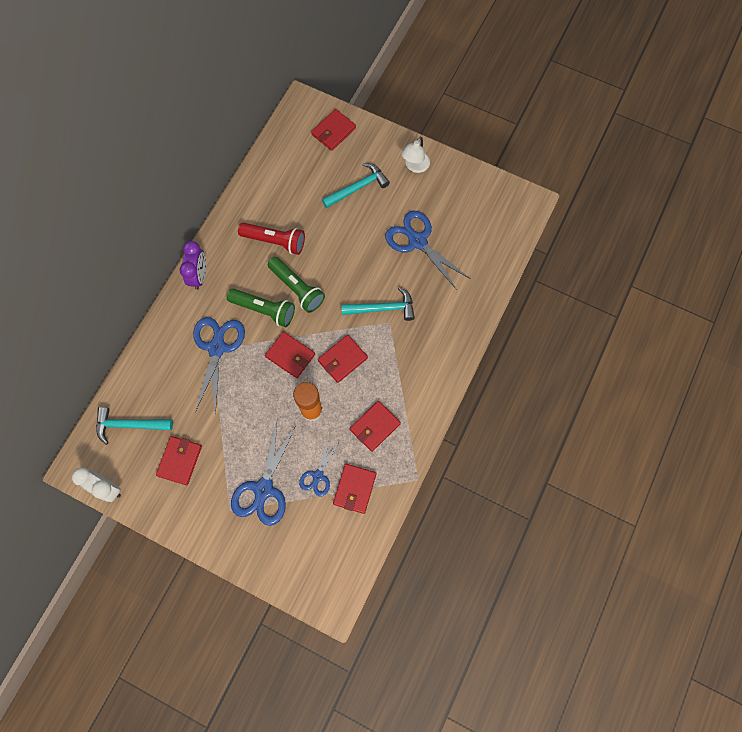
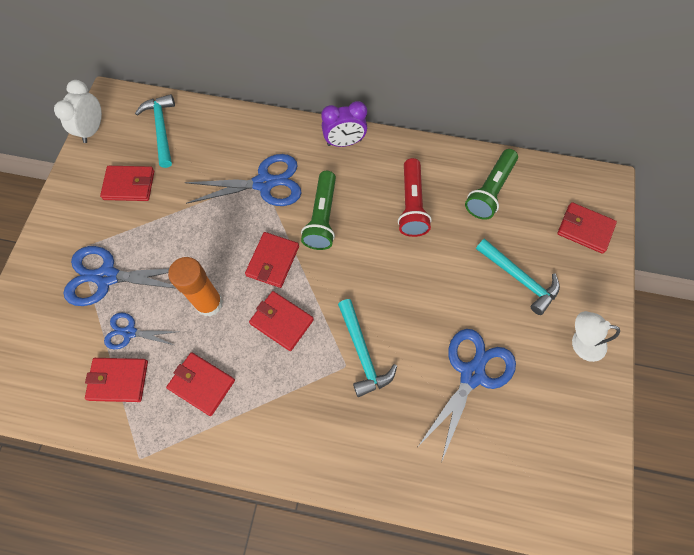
camera: 75 degrees right, 5 degrees down
(297, 289) = (359, 245): green flashlight -> green flashlight (490, 191)

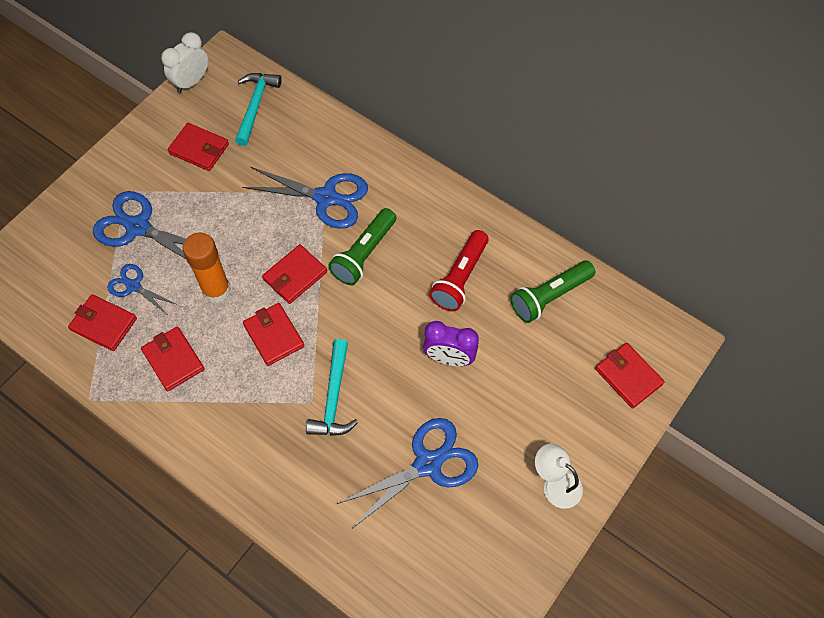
camera: 25 degrees right, 5 degrees down
(344, 142) = (426, 188): purple clock -> purple clock (449, 358)
(519, 278) = (529, 395): turquoise hammer -> none

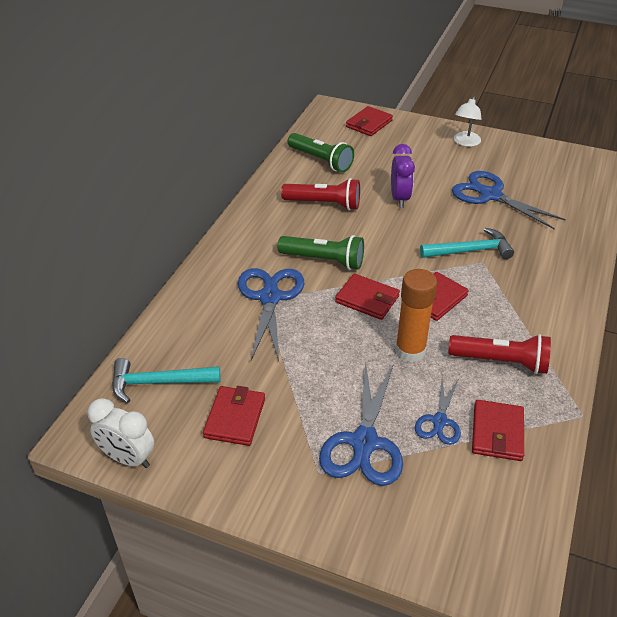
camera: 105 degrees left, 20 degrees down
(173, 360) = (501, 362): red wallet -> red flashlight

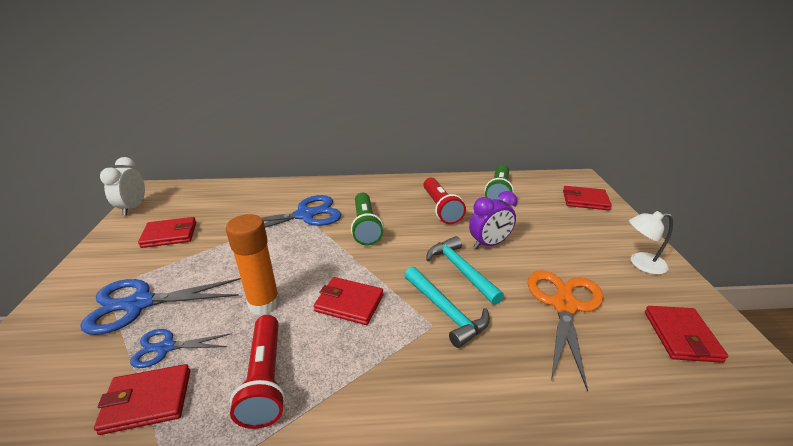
camera: 65 degrees right, 10 degrees down
(159, 383) = (203, 199): turquoise hammer -> turquoise hammer (461, 270)
(367, 299) = (326, 261): red wallet -> red wallet (681, 336)
(491, 195) = (564, 305): blue scissors -> orange scissors

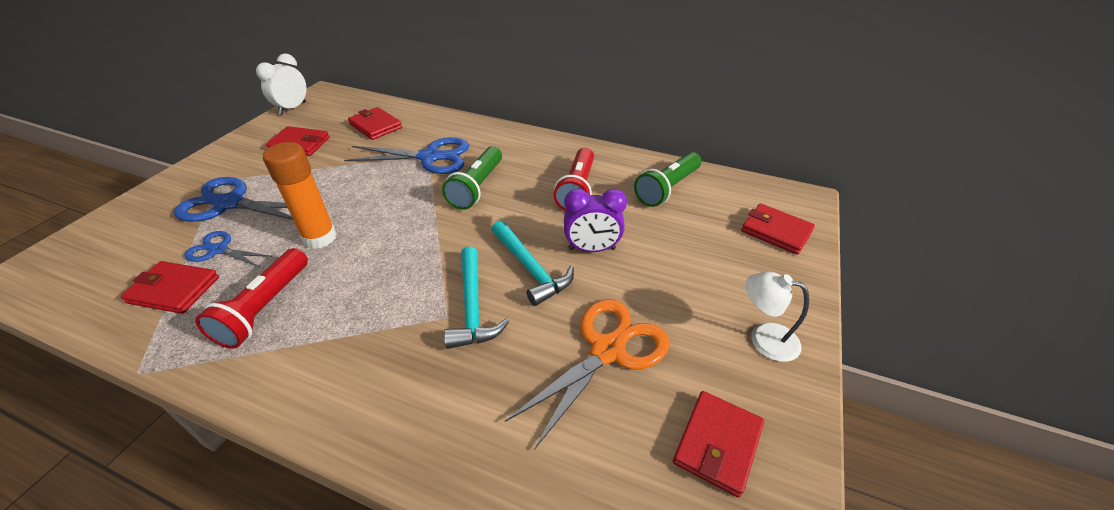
camera: 25 degrees right, 10 degrees up
(349, 303) = (391, 264): red wallet -> red wallet (376, 126)
(461, 270) = (530, 268): turquoise hammer -> turquoise hammer turned 150 degrees clockwise

